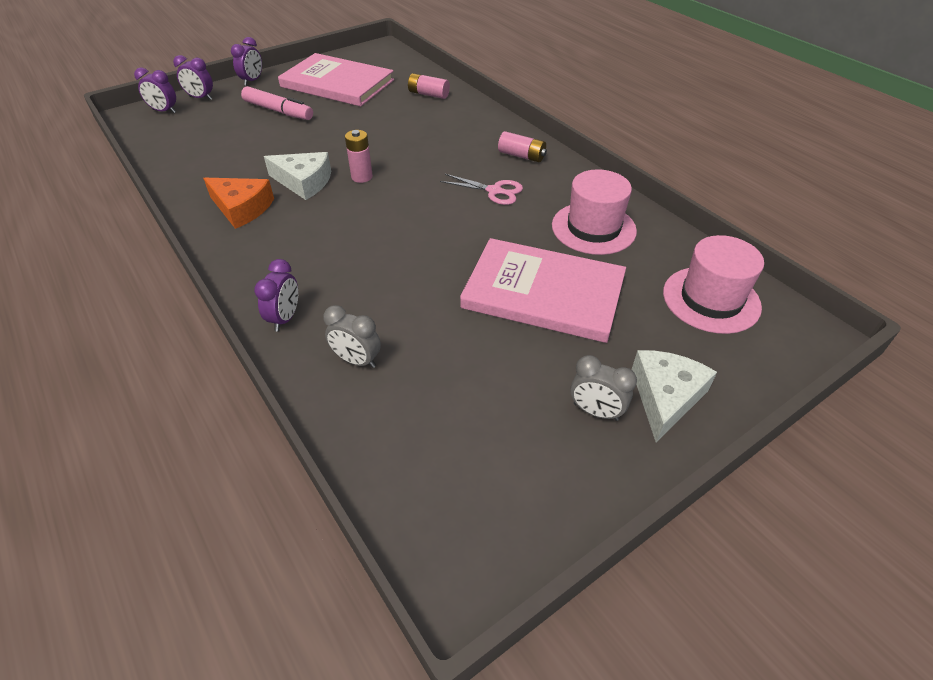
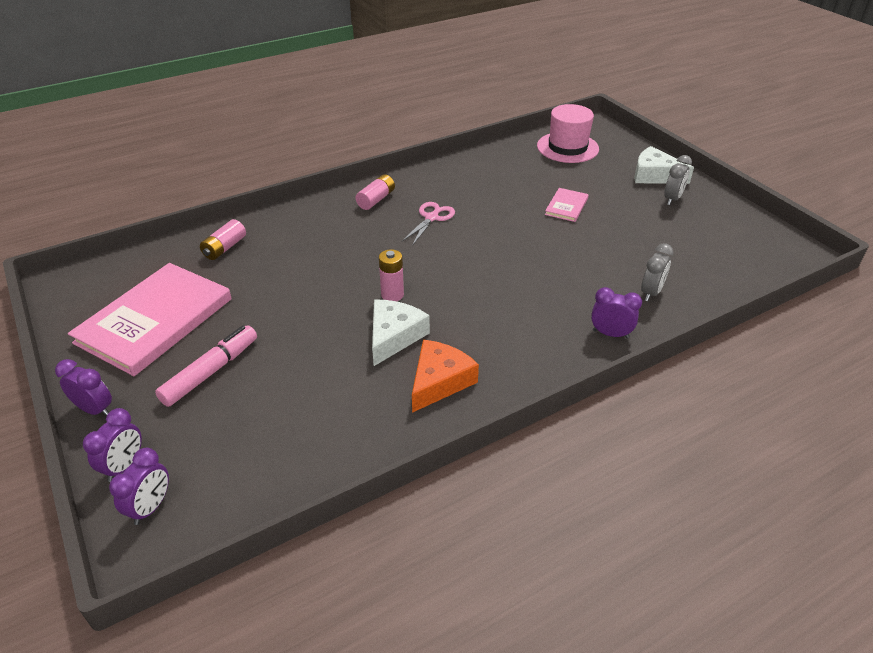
camera: 85 degrees left, 5 degrees down
(543, 293) = (566, 206): pink book -> pink book, size x0.44
(593, 228) = (489, 178): pink hat -> none

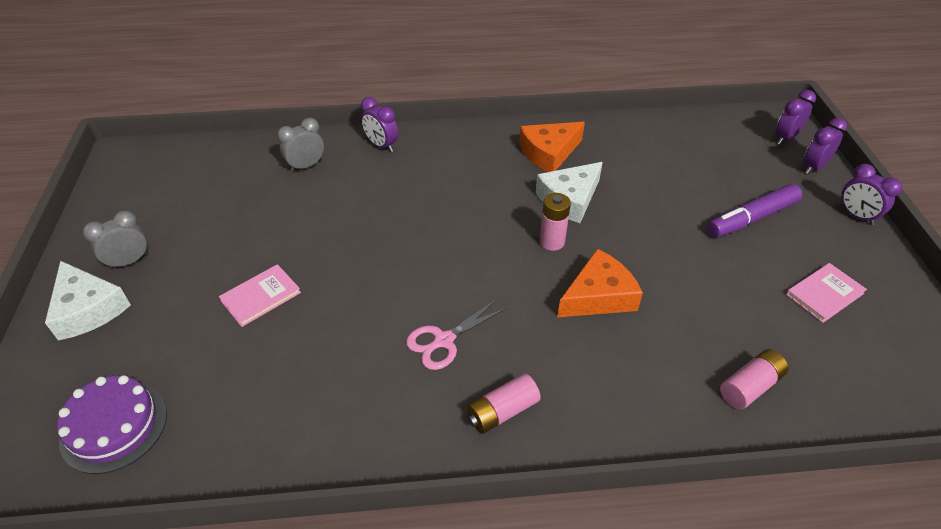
camera: 155 degrees left, 5 degrees up
(155, 320) = (824, 294): pink book -> pink book, size x0.44
(211, 371) = (751, 218): pink marker -> purple marker
(339, 268) = (598, 296): none -> orange cheese
(567, 147) = (114, 426): pink hat -> purple cake

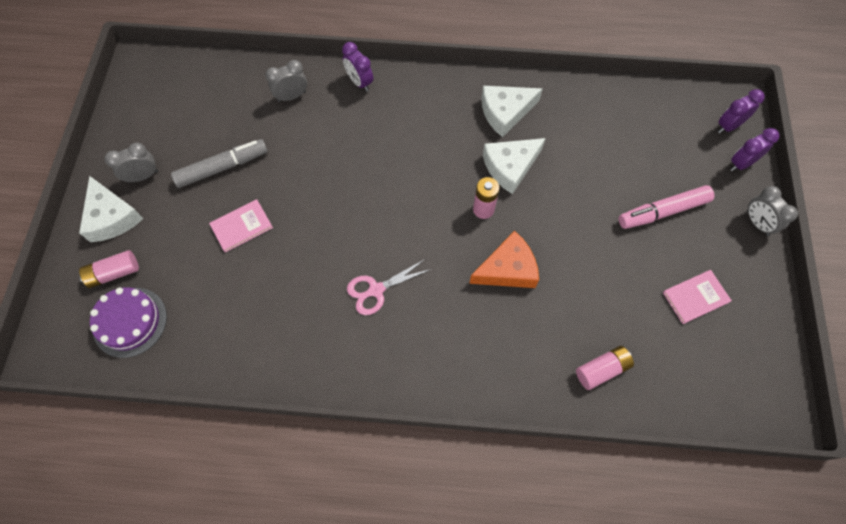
camera: 10 degrees right, 20 degrees up
(230, 240) = (222, 167): none -> grey marker
(502, 411) = (407, 358): pink battery -> pink battery (114, 273)
(549, 153) = (505, 112): orange cheese -> white cheese
(751, 218) = (662, 211): purple marker -> pink marker
(856, 216) = (757, 223): purple clock -> grey clock

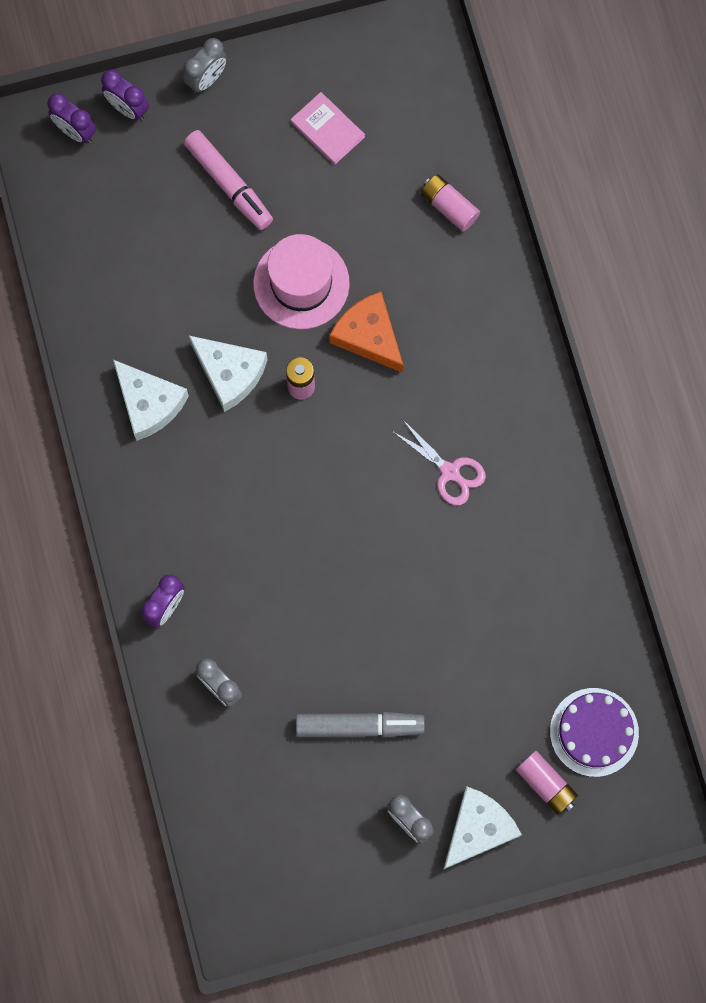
camera: 110 degrees left, 10 degrees up
(222, 167) = (359, 726): grey marker -> grey marker turned 135 degrees clockwise
(242, 226) = (430, 662): pink book -> none
(566, 235) = (301, 283): none -> pink hat

